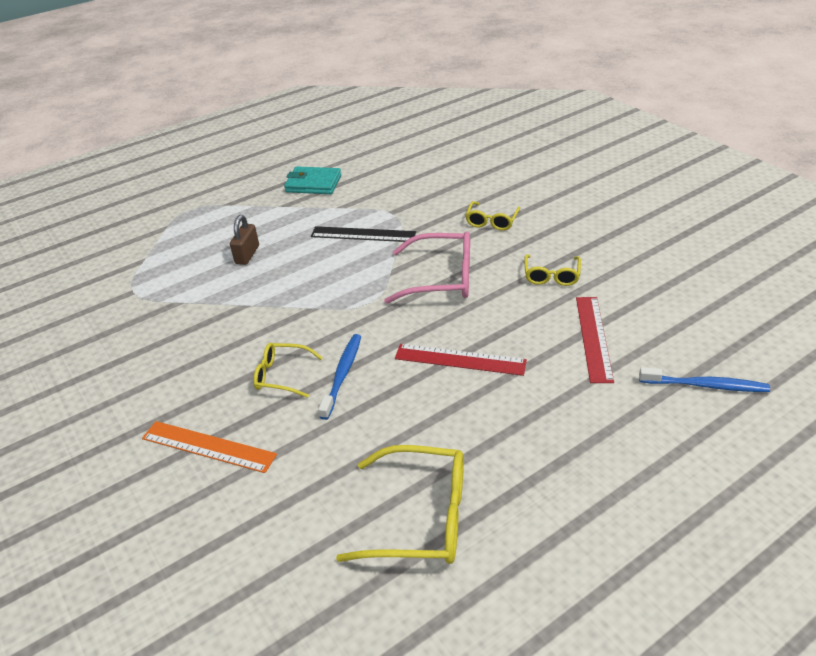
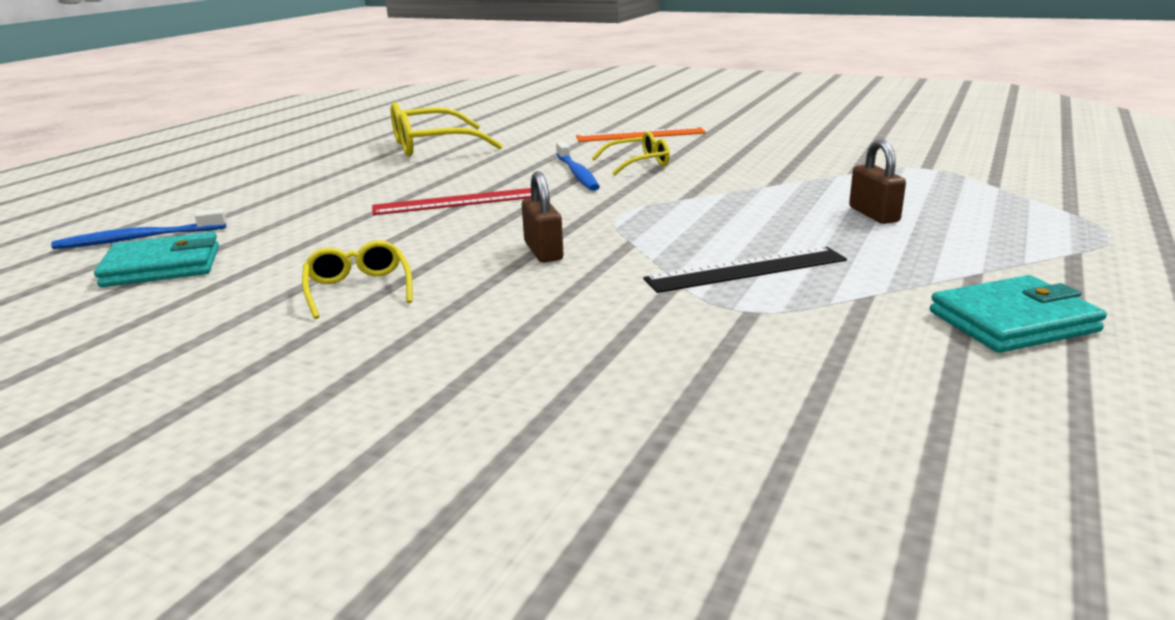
camera: 150 degrees right, 15 degrees down
(441, 278) = (543, 251): pink glasses -> brown padlock
(491, 221) = (520, 343): yellow glasses -> none
(593, 338) = (283, 245): red ruler -> none
(672, 336) = (162, 266): none -> turquoise wallet

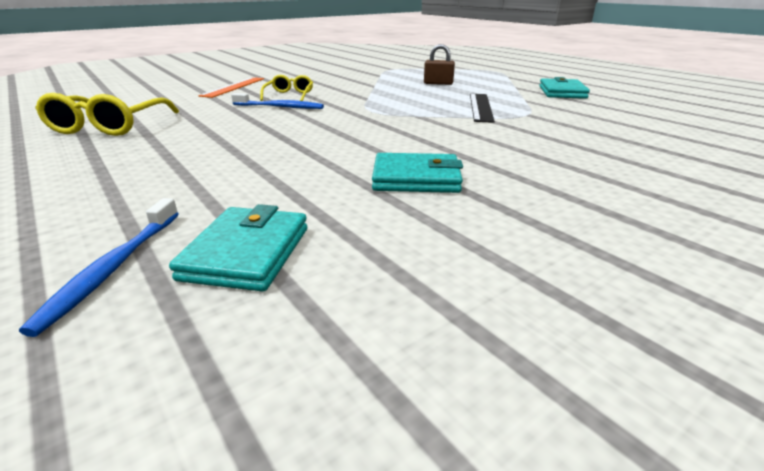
camera: 65 degrees left, 5 degrees up
(358, 289) = (416, 178): yellow glasses -> turquoise wallet
(455, 202) = (275, 137): red ruler -> none
(543, 251) = (408, 131): brown padlock -> none

